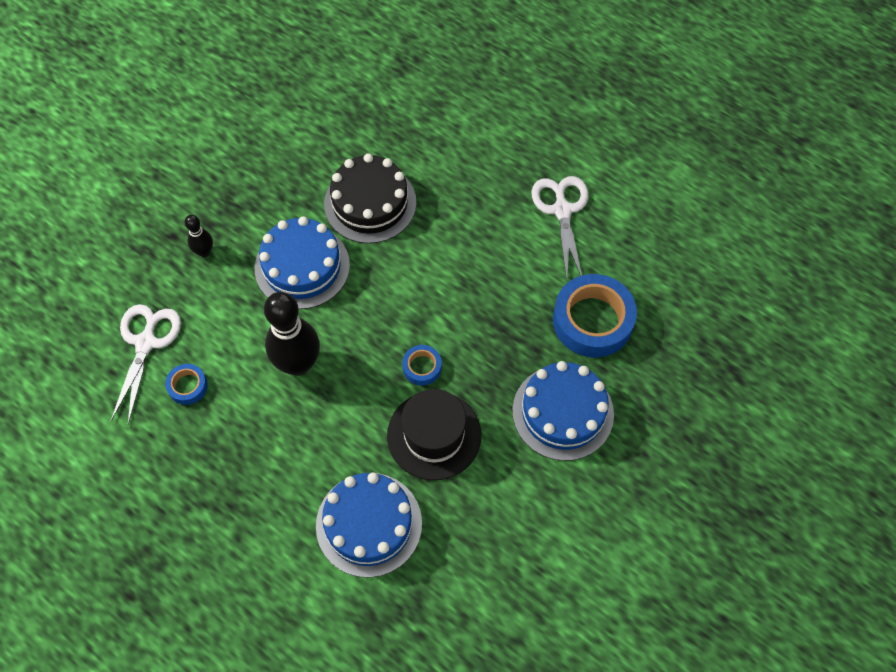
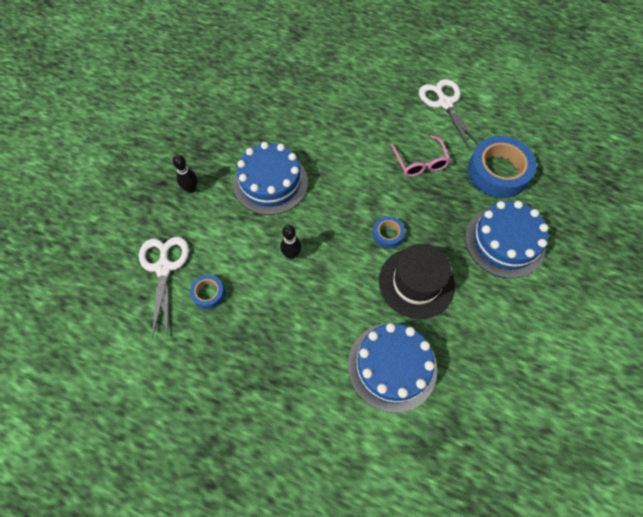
camera: 15 degrees left, 0 degrees up
(298, 364) = (291, 254): black bowling pin -> black bowling pin, size x0.49
(370, 203) = (306, 127): black cake -> none
(498, 284) = (420, 162): none -> pink glasses

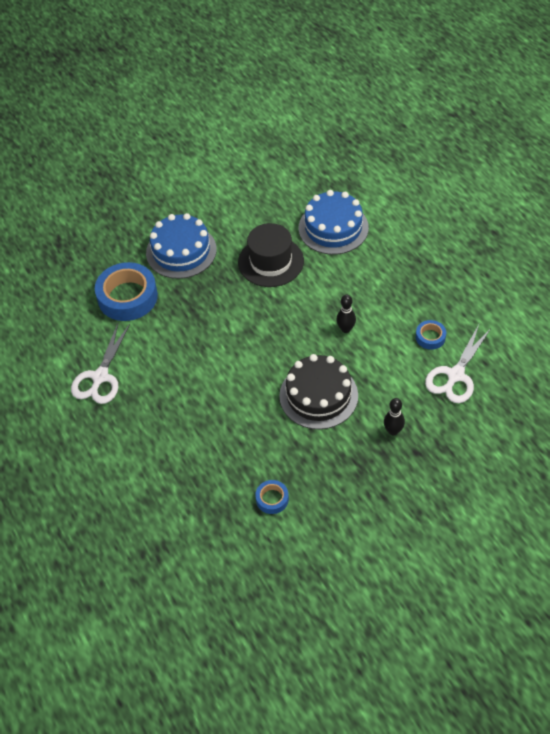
camera: 140 degrees left, 10 degrees down
(270, 182) = (318, 395): blue cake -> black cake
(388, 234) = (259, 302): blue tape -> blue tape (272, 499)
(420, 162) = (178, 339): pink glasses -> none

